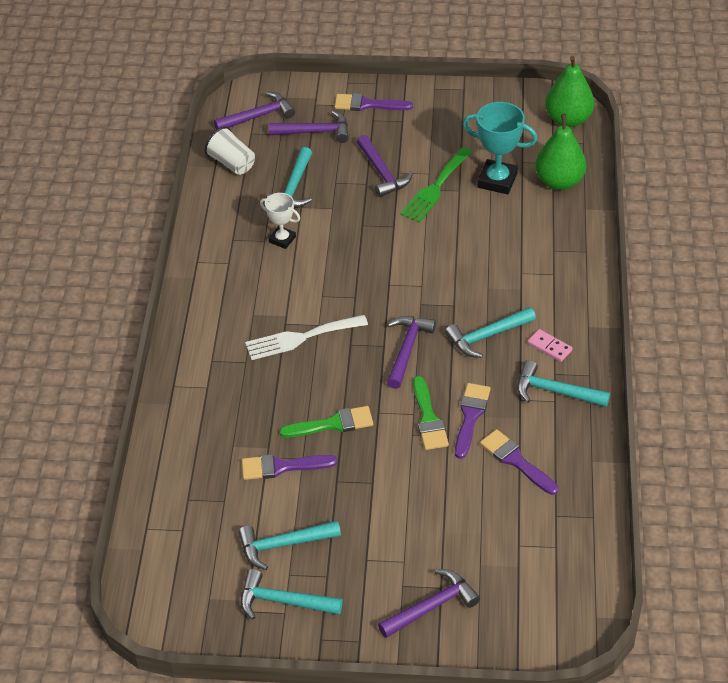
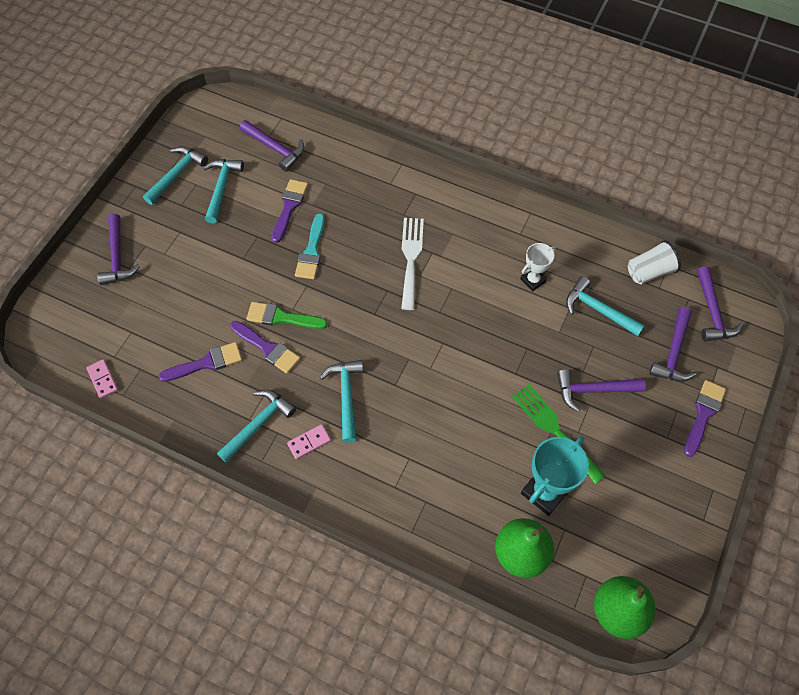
camera: 110 degrees right, 15 degrees up
(332, 424) = (311, 251): green brush -> turquoise brush
(407, 349) = (361, 329): purple hammer -> purple hammer (275, 148)
(587, 543) = (103, 379): none -> pink domino

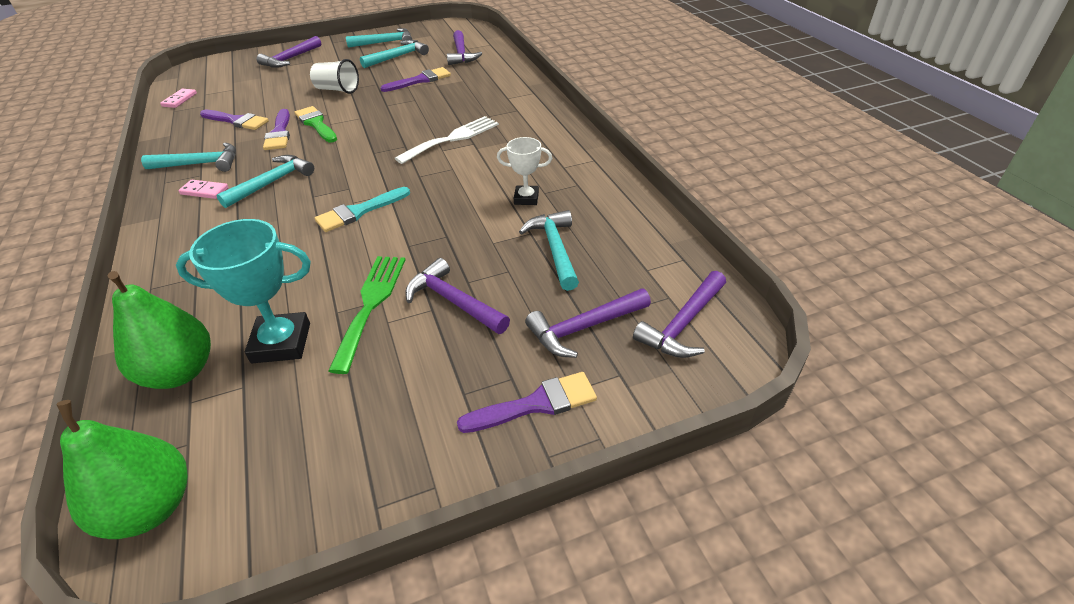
camera: 45 degrees right, 20 degrees down
(311, 251) = (394, 104): turquoise brush -> turquoise brush (359, 211)
(649, 272) = (653, 253): white cup -> white cup (337, 90)

